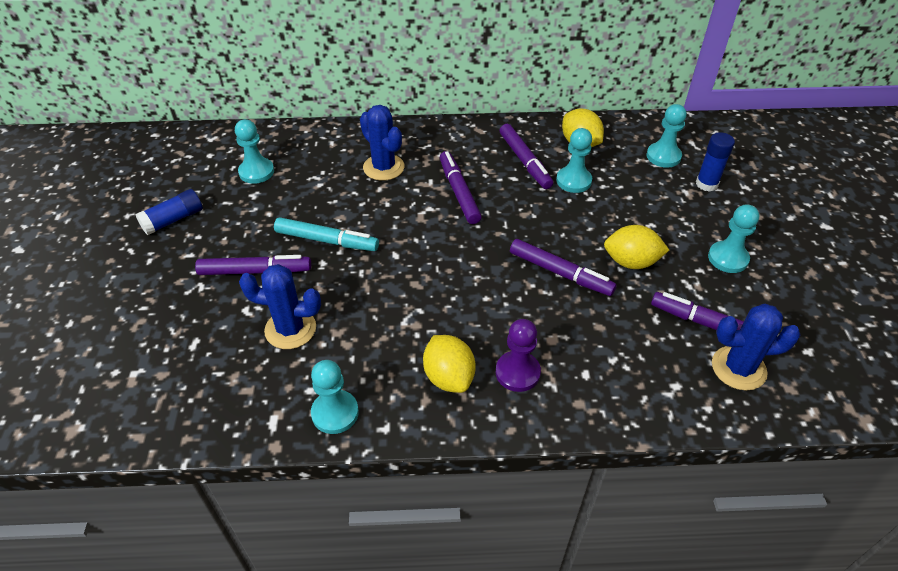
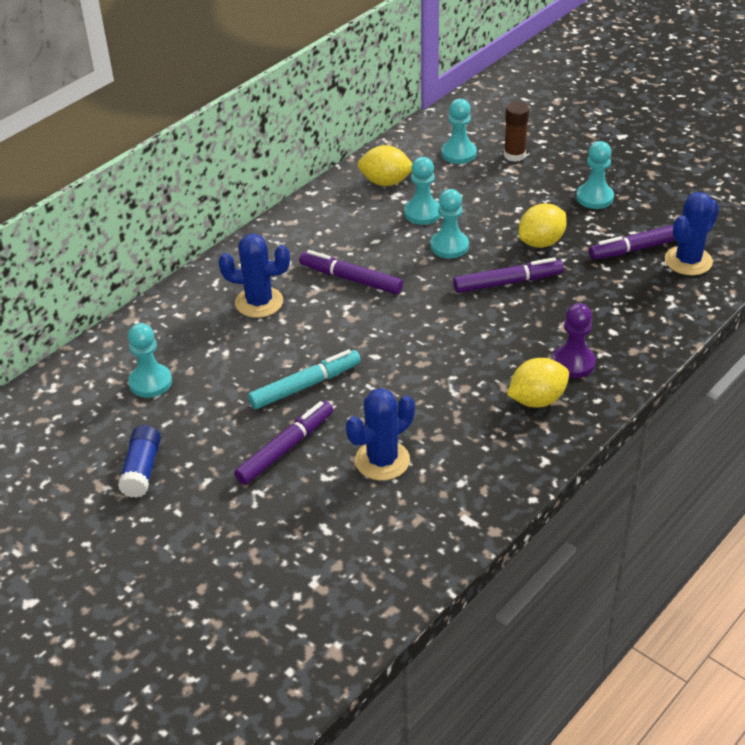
camera: 45 degrees left, 5 degrees down
(335, 413) = (500, 480): turquoise pawn -> turquoise pawn (449, 246)
(449, 377) = (537, 400): yellow lemon -> yellow lemon turned 45 degrees counterclockwise
(525, 161) = (365, 222): purple marker -> none
(706, 184) = (514, 155): blue glue stick -> brown glue stick

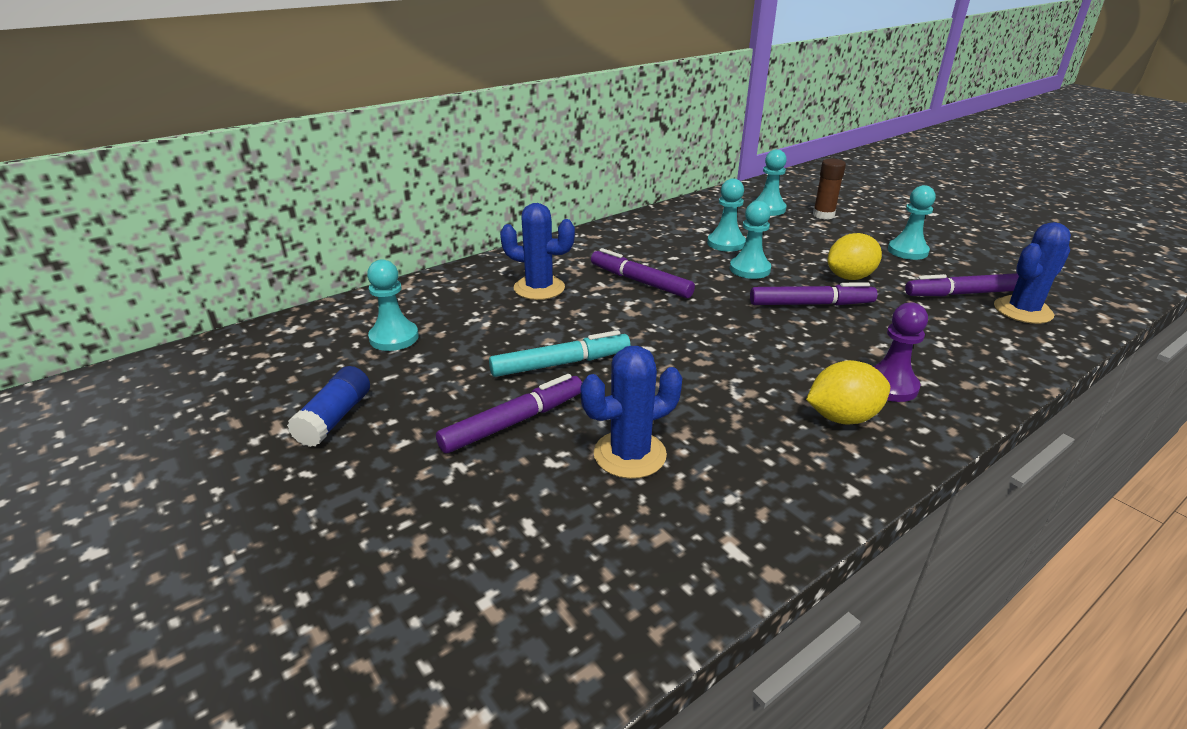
camera: 10 degrees right, 10 degrees down
(386, 182) = (694, 220): yellow lemon -> none

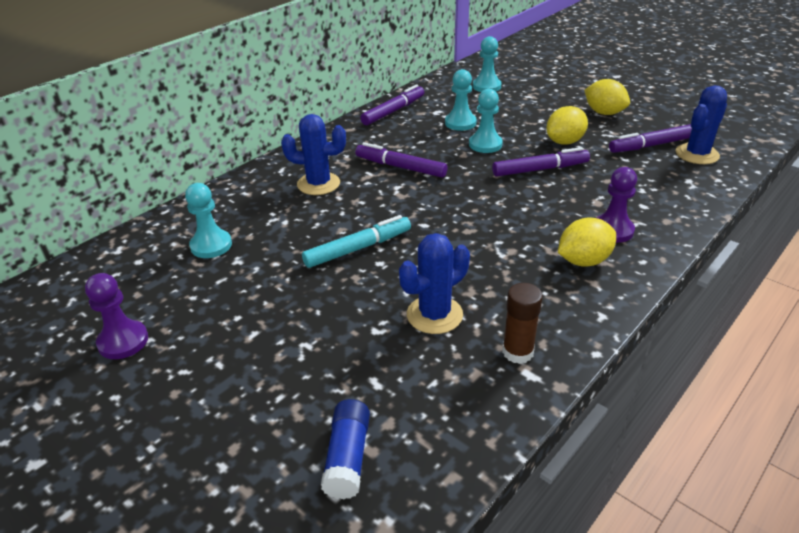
camera: 10 degrees left, 5 degrees up
(253, 428) = (123, 341): none -> purple pawn
(334, 418) = (189, 322): blue glue stick -> blue glue stick (347, 457)
(513, 422) = (336, 303): purple marker -> purple marker (393, 111)
(823, 215) = (532, 87): brown glue stick -> brown glue stick (517, 352)
(907, 251) = (604, 113): turquoise pawn -> yellow lemon

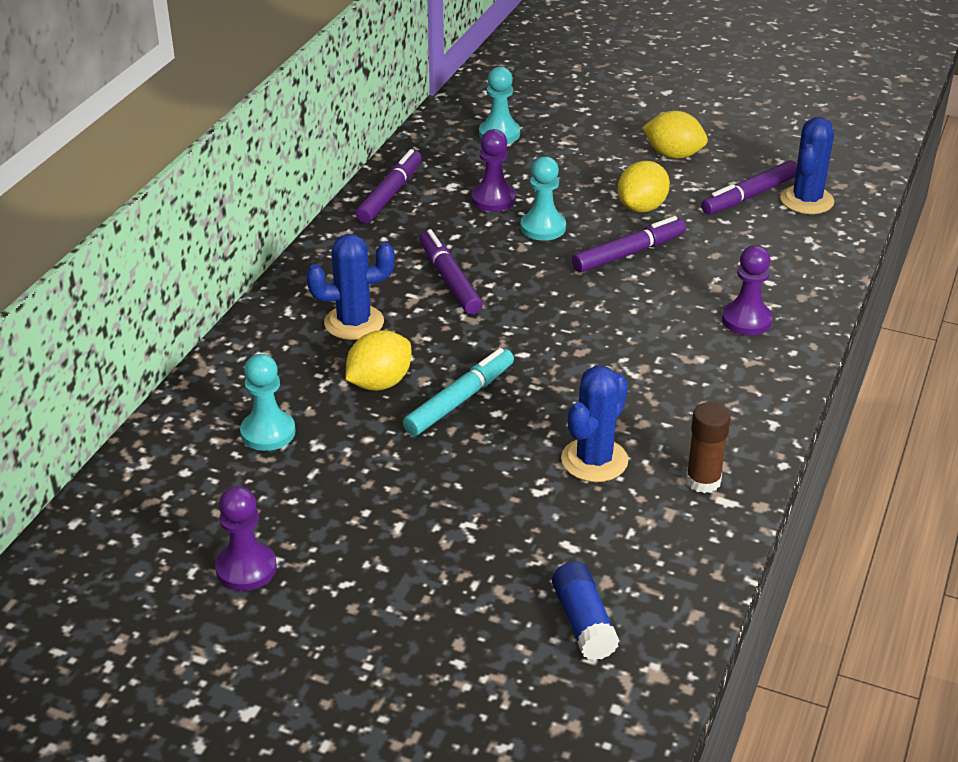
camera: 20 degrees left, 0 degrees up
(400, 167) = (449, 280): purple marker -> purple marker turned 60 degrees clockwise
(460, 123) = (493, 199): turquoise pawn -> purple pawn
(583, 261) = (729, 364): yellow lemon -> yellow lemon (379, 383)

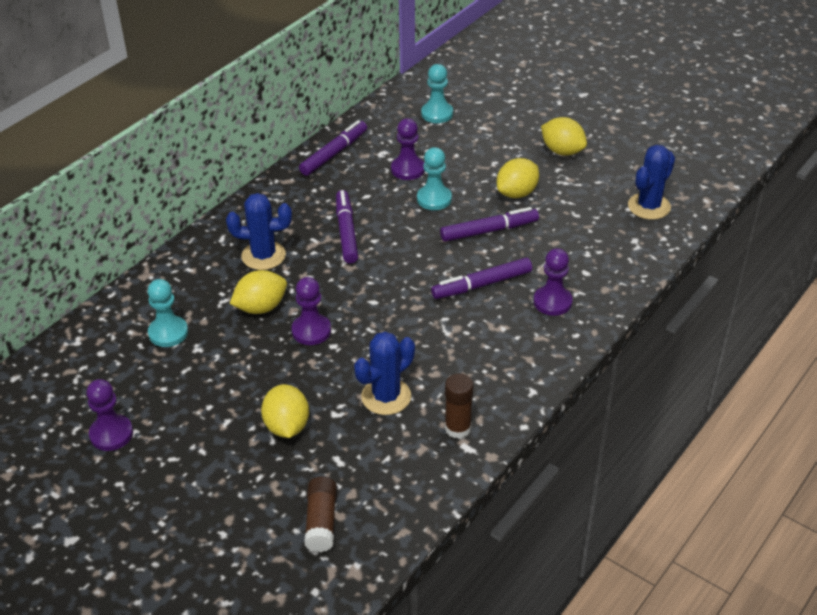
camera: 15 degrees right, 5 degrees up
(459, 400) = (311, 331): turquoise marker -> purple pawn
(482, 517) = (287, 426): none -> yellow lemon
(583, 622) = (321, 522): blue glue stick -> brown glue stick
(749, 196) = (605, 196): purple marker -> purple marker (482, 285)

